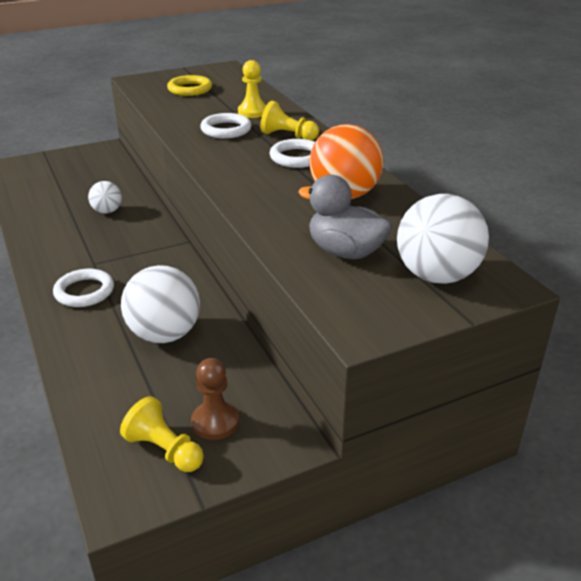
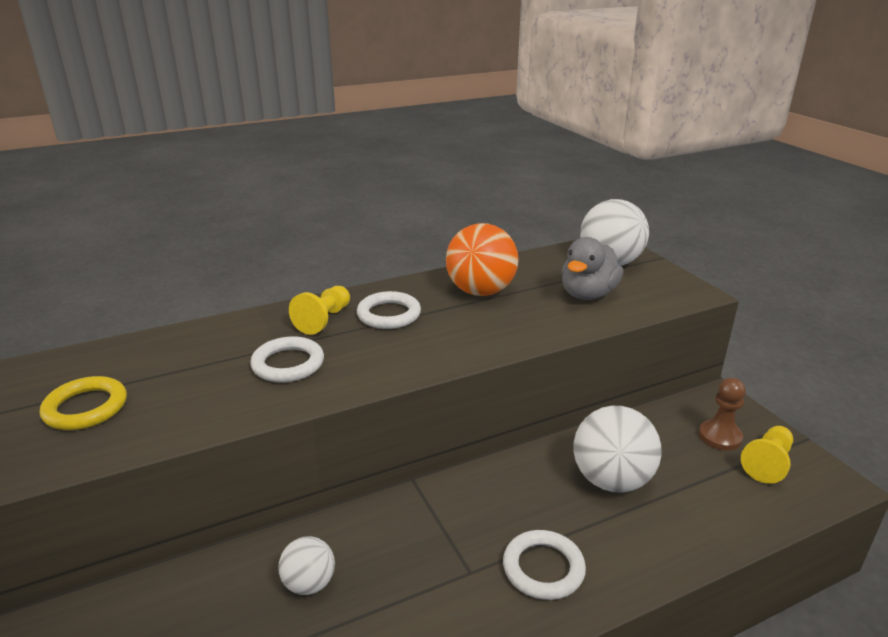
camera: 90 degrees left, 5 degrees down
(253, 112) = (228, 345): yellow pawn -> none

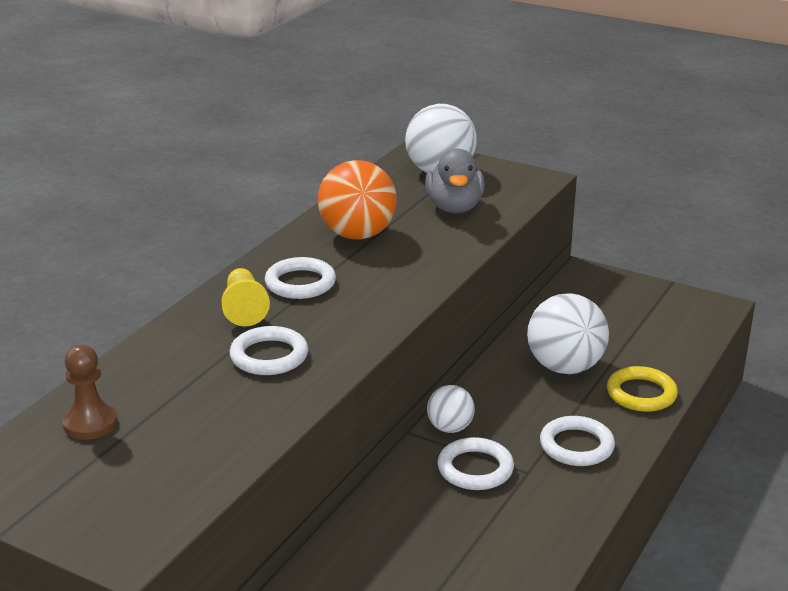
camera: 35 degrees left, 0 degrees up
(86, 408) = (130, 461): yellow ring -> yellow ring (641, 394)
(309, 583) = (416, 535): white ball -> white ball (450, 428)
(427, 543) = (475, 469): none -> white ring
(720, 436) = (612, 304): brown pawn -> brown pawn (90, 423)
(767, 463) = (661, 310): yellow pawn -> none

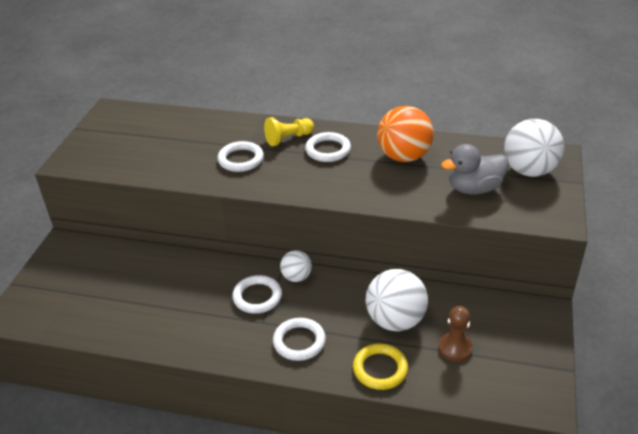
camera: 75 degrees right, 10 degrees up
(90, 423) = (162, 124): brown pawn -> brown pawn (455, 348)

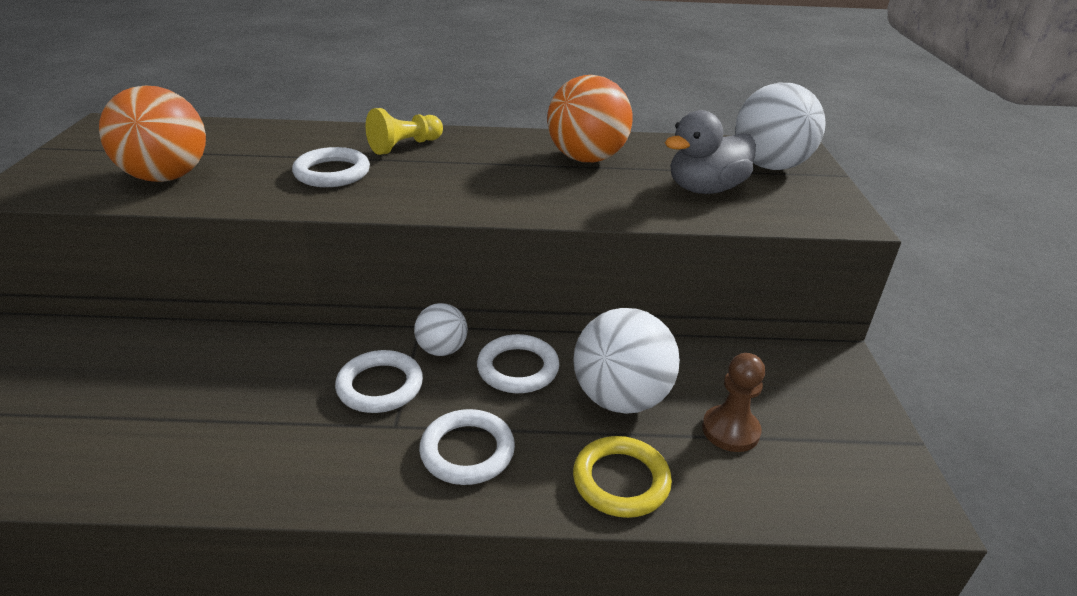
camera: 15 degrees left, 5 degrees down
(146, 157) = (166, 177): none -> orange ball
(328, 150) = (470, 156): white ring -> white ring (518, 368)

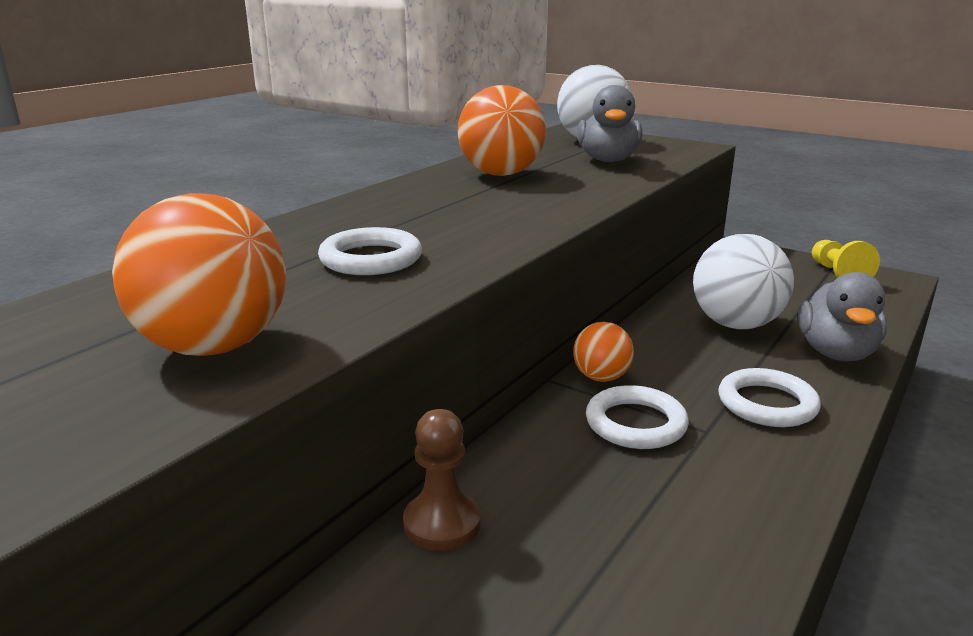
camera: 55 degrees left, 10 degrees down
(405, 146) = (355, 220): yellow pawn -> yellow pawn (838, 274)
(442, 350) = (601, 377): white ball -> orange ball
(518, 368) = (662, 351): white ring -> none
(621, 480) = (836, 353): yellow ring -> grey duck
(730, 430) = (798, 301): brown pawn -> brown pawn (442, 523)

